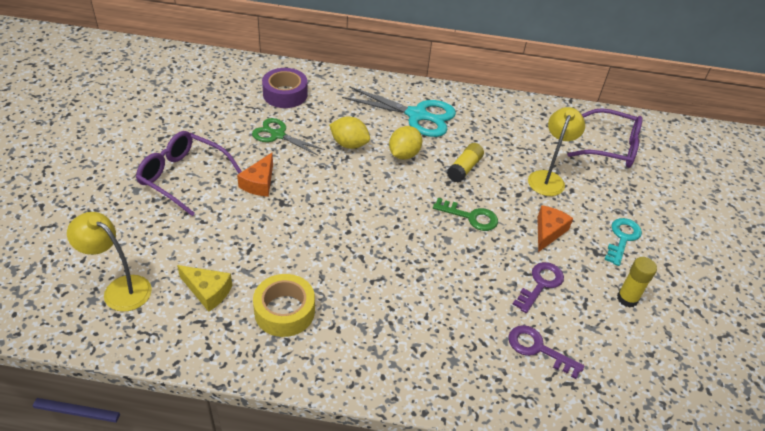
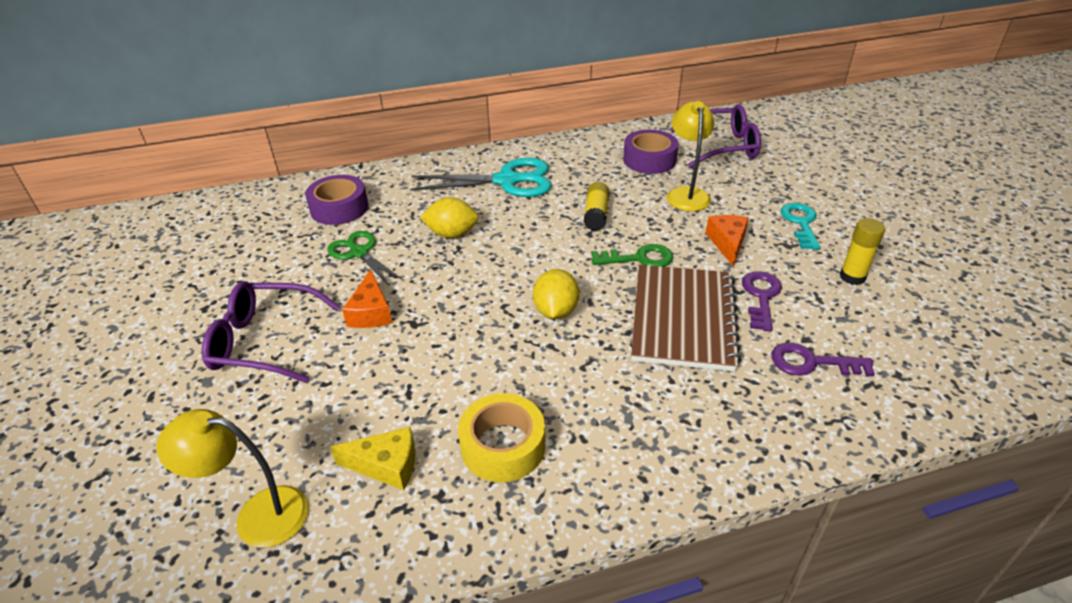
camera: 20 degrees left, 5 degrees down
(278, 135) = (359, 253): green scissors -> green scissors turned 45 degrees clockwise
(404, 154) = (521, 223): yellow lemon -> yellow lemon (555, 311)
(468, 276) = (683, 319): none -> brown notebook
(540, 137) = (649, 160): none -> purple tape

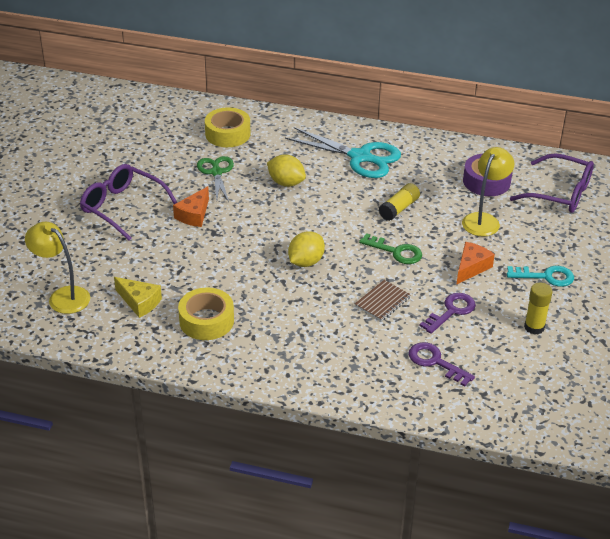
camera: 30 degrees right, 0 degrees up
(339, 208) = (228, 134): purple tape -> yellow tape
(683, 319) = (382, 302): brown notebook -> brown notebook, size x0.47
(800, 223) = (545, 276): turquoise key -> turquoise key turned 60 degrees clockwise

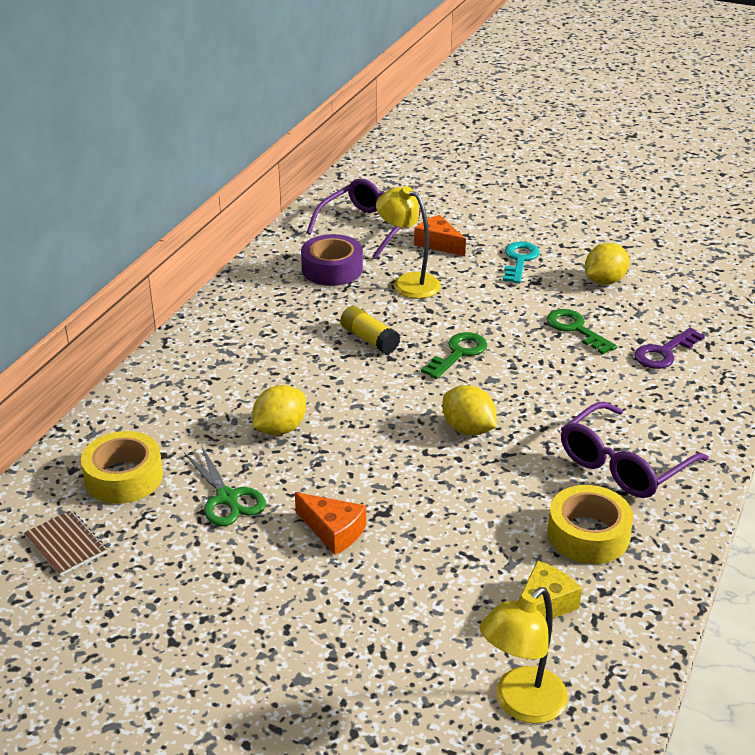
camera: 80 degrees left, 5 degrees down
(122, 207) = (288, 617): purple glasses -> purple glasses (623, 465)
(216, 172) = (227, 498): green scissors -> green scissors turned 120 degrees counterclockwise
(360, 157) = (242, 356): turquoise scissors -> none
(382, 302) = (555, 376): brown notebook -> brown notebook (66, 544)
(451, 311) = (576, 329): purple key -> green key
(471, 267) = (497, 304): orange cheese -> orange cheese (438, 243)
(534, 327) = (604, 281): yellow glue stick -> yellow lemon

